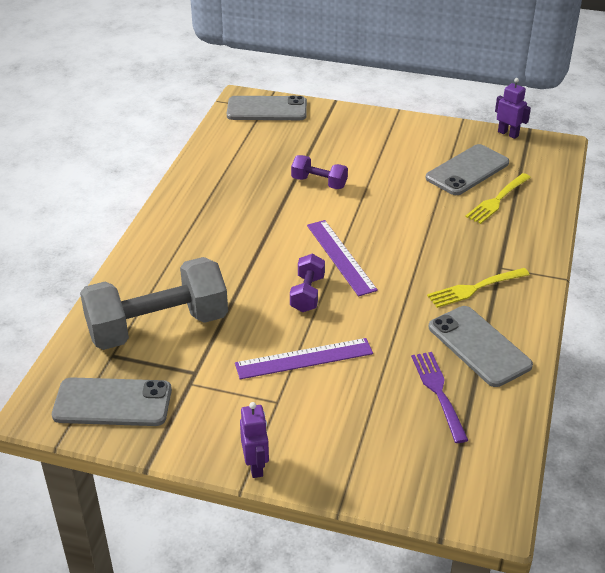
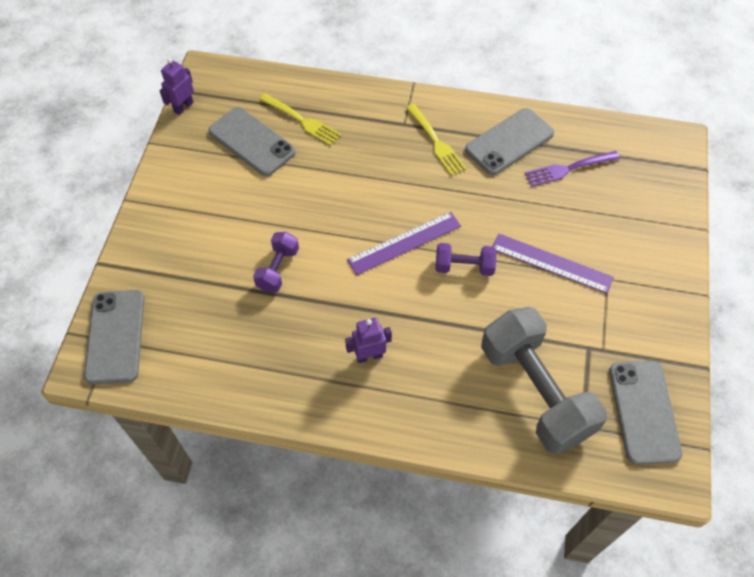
camera: 95 degrees left, 20 degrees up
(256, 466) = (680, 287): purple robot -> purple robot (369, 356)
(304, 359) = (551, 263): purple ruler -> purple ruler turned 45 degrees counterclockwise

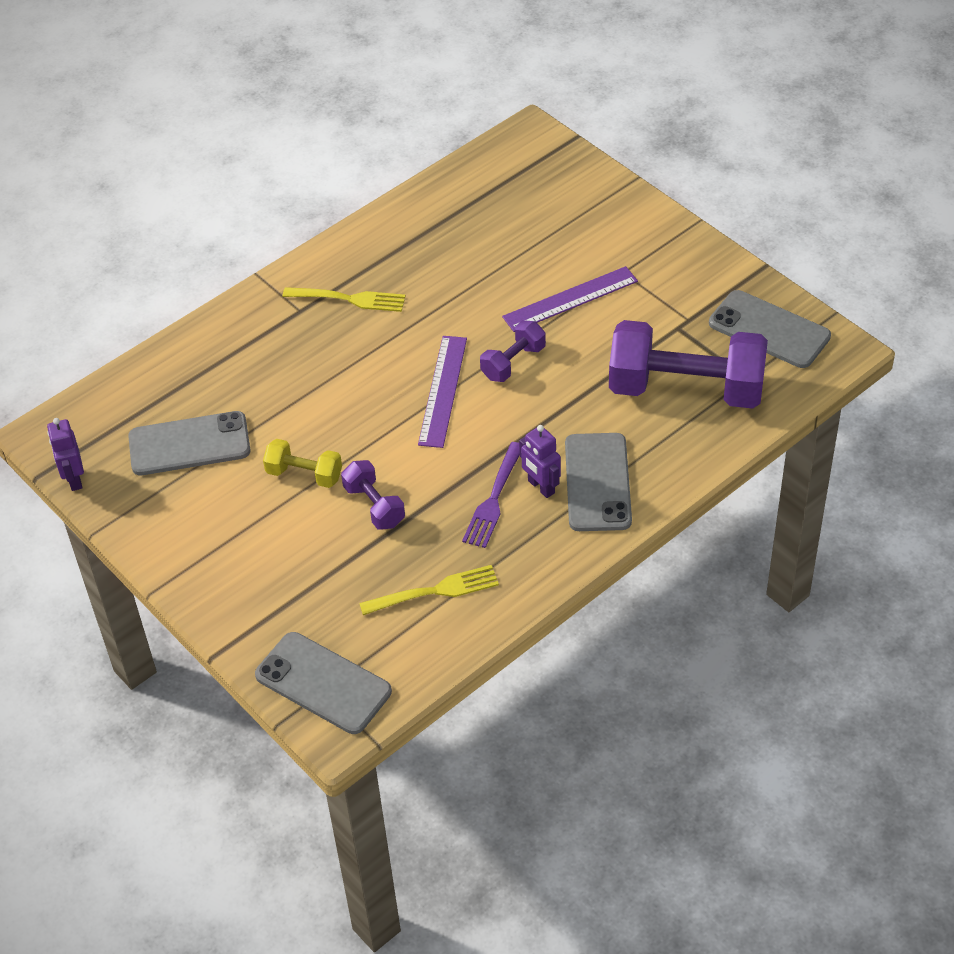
camera: 50 degrees left, 10 degrees down
(274, 215) = (304, 474): none -> yellow dumbbell
(301, 120) = (206, 388): yellow fork -> yellow fork (434, 592)
(369, 356) = (541, 487): purple robot -> purple robot turned 60 degrees counterclockwise
(509, 142) = (407, 246): grey phone -> grey phone (598, 482)
(535, 391) = (686, 389): grey dumbbell -> purple dumbbell
(569, 168) = (482, 223): purple fork -> purple fork (494, 498)

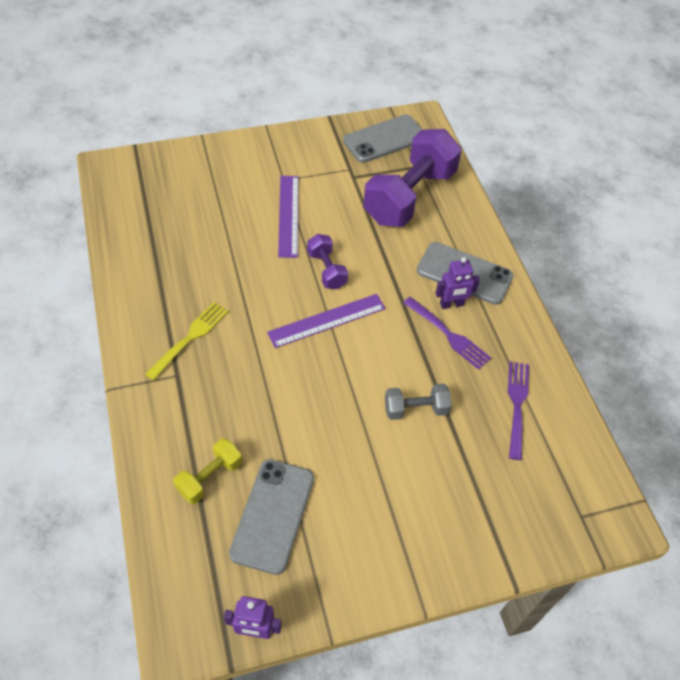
camera: 70 degrees left, 5 degrees up
(304, 474) = (357, 443): yellow dumbbell -> yellow dumbbell (210, 477)
(323, 683) = (575, 514): grey phone -> none
(374, 506) = (415, 409): purple dumbbell -> grey dumbbell
(434, 592) = (517, 406): yellow fork -> purple fork
(443, 391) = (327, 320): purple ruler -> purple ruler turned 60 degrees counterclockwise

